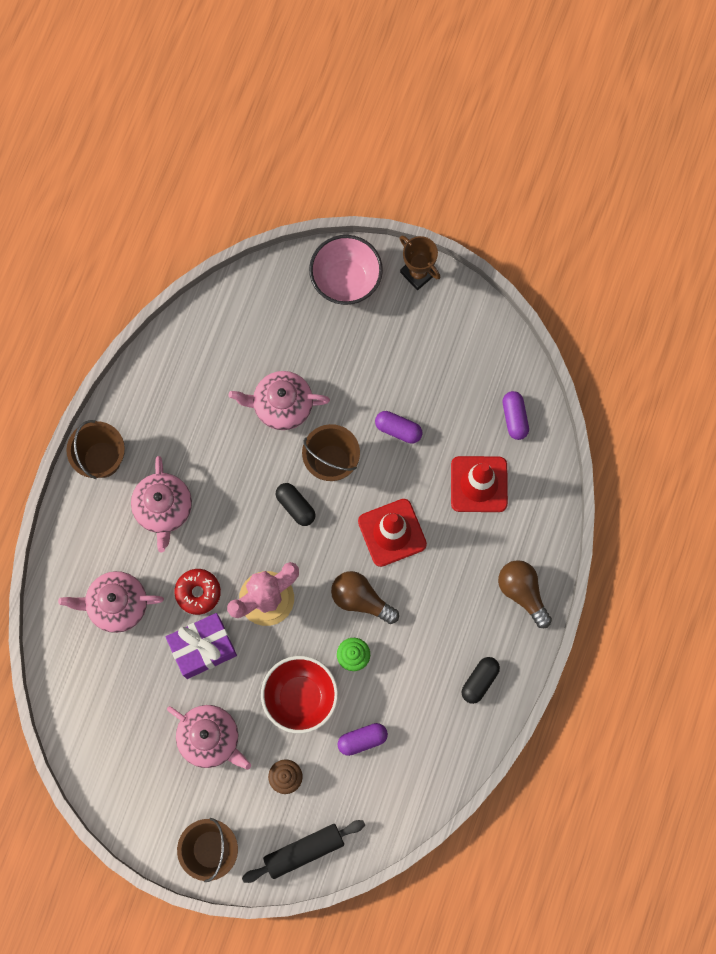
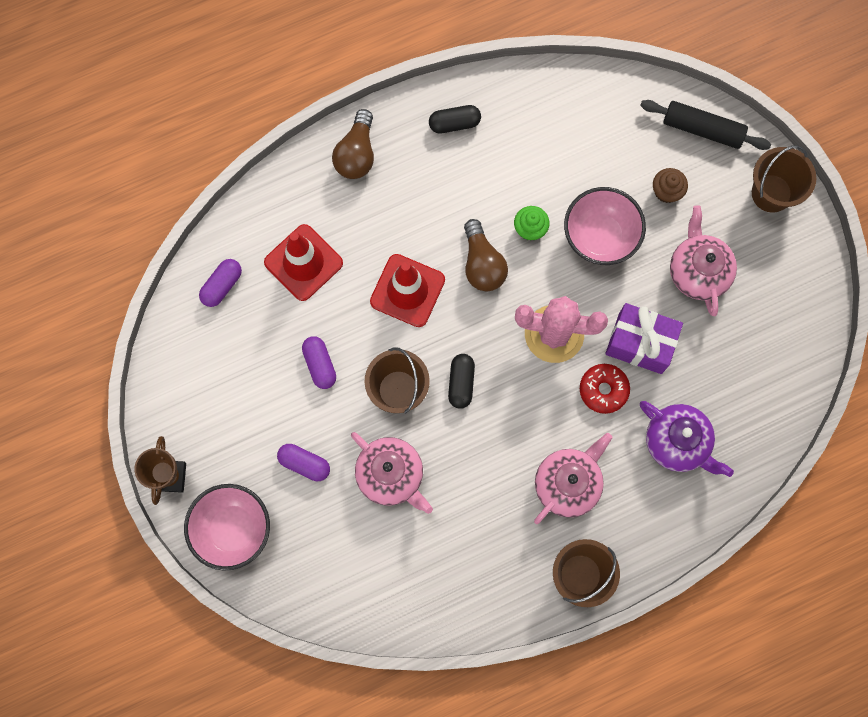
camera: 135 degrees left, 0 degrees up
(116, 604) = (677, 442): pink teapot -> purple teapot
(300, 697) = (600, 237): red bowl -> pink bowl
(362, 740) = (583, 164): purple capsule -> purple capsule (304, 464)

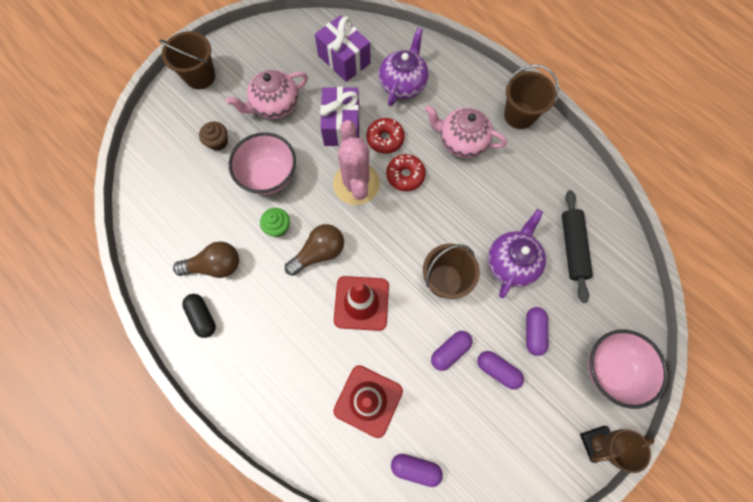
camera: 110 degrees left, 5 degrees down
(281, 406) = (497, 370): none -> purple capsule
(356, 154) = (253, 392): brown light bulb -> brown light bulb (215, 266)
(391, 475) = (511, 262): pink teapot -> purple teapot
(461, 383) = (420, 236): black capsule -> none
(545, 396) = (405, 175): none -> red donut
(702, 129) = (161, 132): black rolling pin -> black rolling pin (572, 247)
(740, 379) = (344, 59): none -> purple gift

